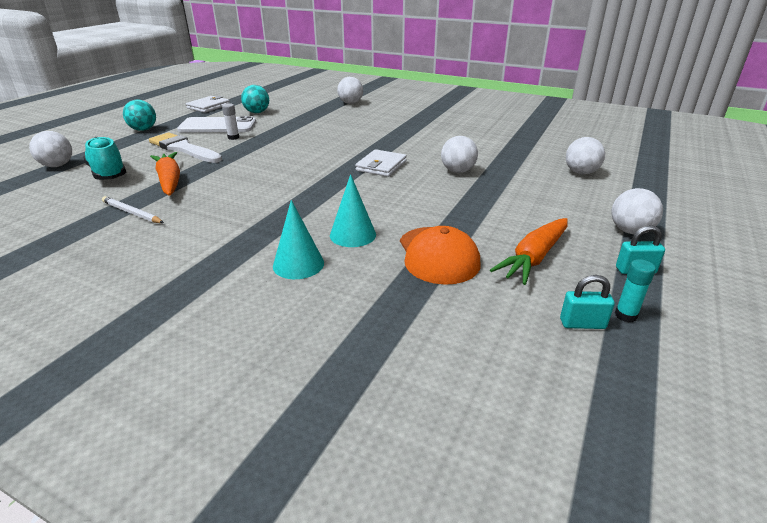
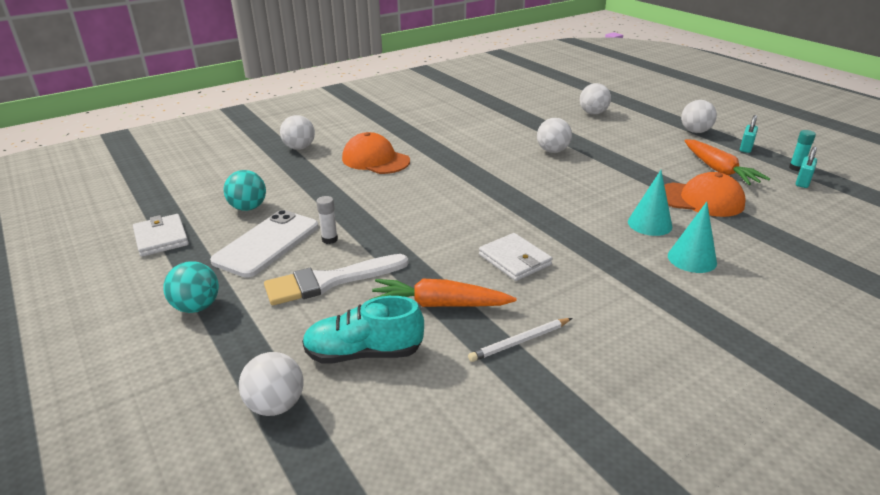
camera: 60 degrees left, 0 degrees up
(358, 123) = (375, 160): none -> orange cap
(381, 166) = (510, 178): white wallet -> white wallet (514, 260)

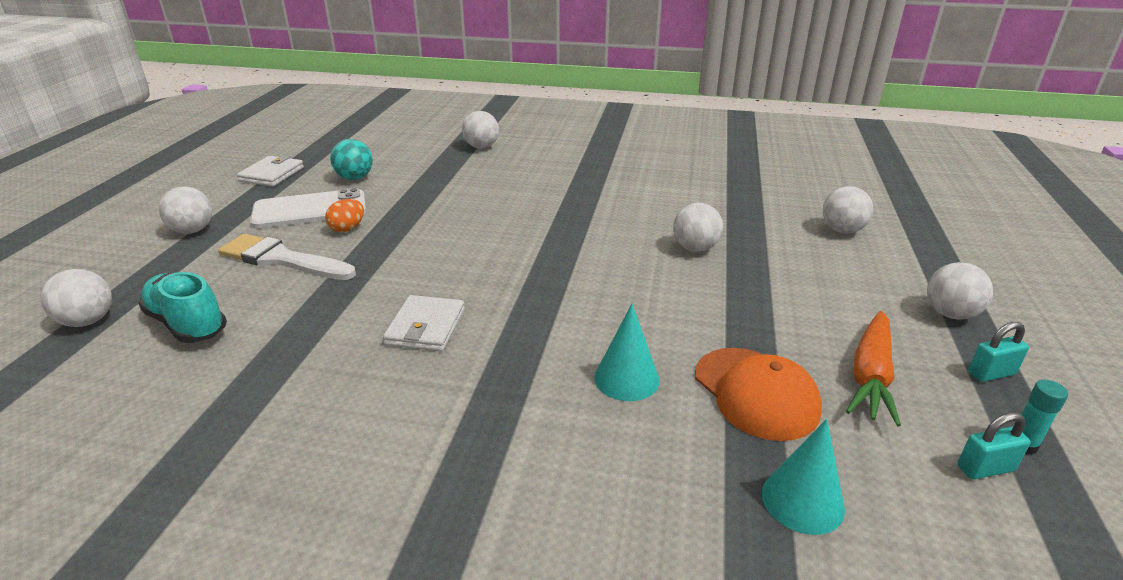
camera: 45 degrees right, 0 degrees up
(197, 307) = (192, 230): turquoise ball -> white ball
(329, 239) = (347, 229): white glue stick -> orange egg
(375, 160) = (514, 181): orange cap -> none
(439, 304) = (298, 323): orange carrot -> none
(520, 341) = (276, 395): white pencil -> none
(692, 259) = (585, 444): turquoise cone -> turquoise cone (802, 501)

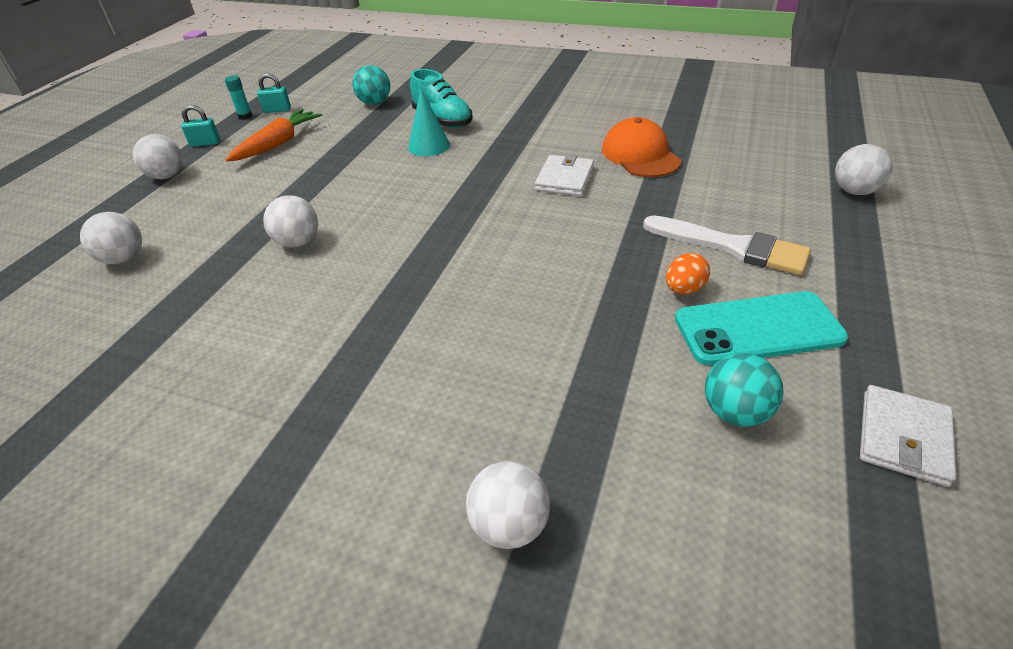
camera: 170 degrees left, 10 degrees up
(187, 324) = (763, 186): turquoise shoe -> turquoise shoe (442, 120)
(192, 230) = (887, 296): white ball -> none
(310, 210) = (758, 328): white phone -> turquoise phone
(756, 393) = (356, 138): orange cap -> orange cap (640, 155)
(802, 501) = (375, 103): turquoise cone -> turquoise ball

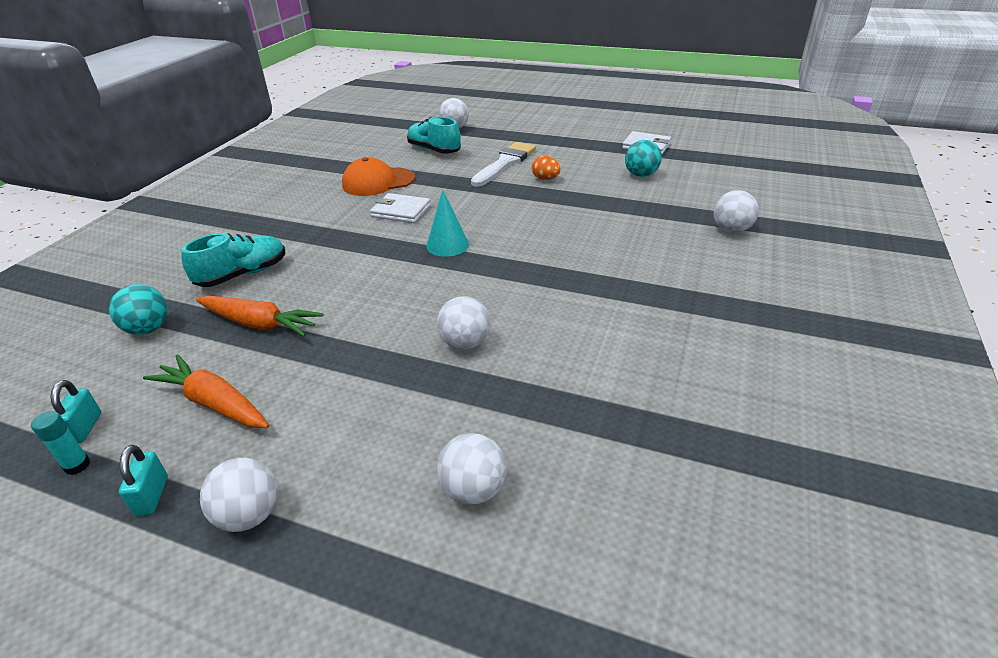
camera: 90 degrees left, 5 degrees down
(366, 141) = (260, 324): none -> orange carrot
(429, 146) = (300, 279): turquoise cone -> turquoise cone (447, 245)
(757, 182) = (434, 150): none -> turquoise shoe
(758, 328) = (579, 164): turquoise phone -> none

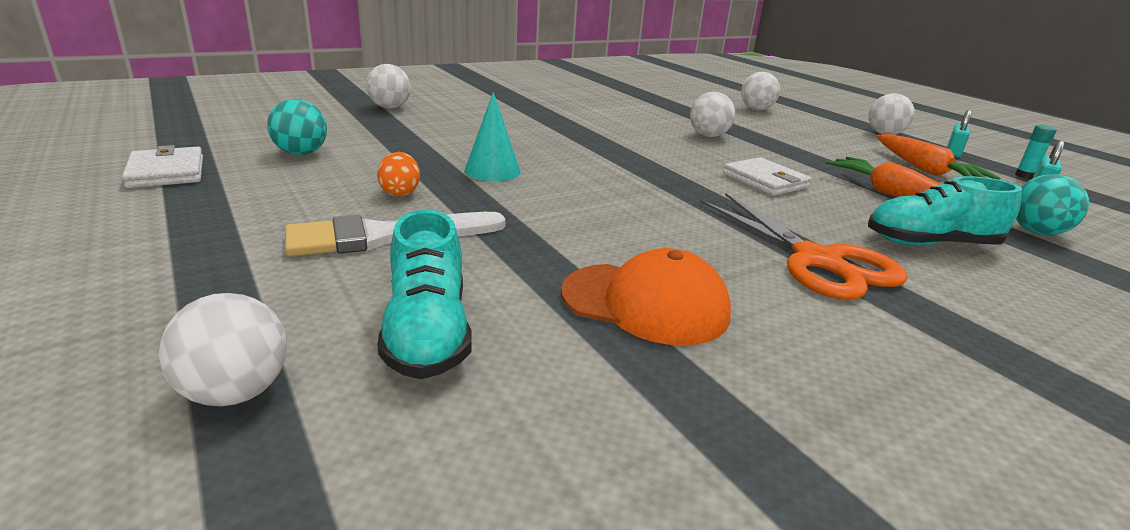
camera: 145 degrees left, 10 degrees down
(313, 231) = (817, 261): none -> orange scissors
(401, 211) = (658, 235): white wallet -> white wallet (765, 181)
(447, 245) = (645, 182): turquoise cone -> turquoise cone (492, 171)

